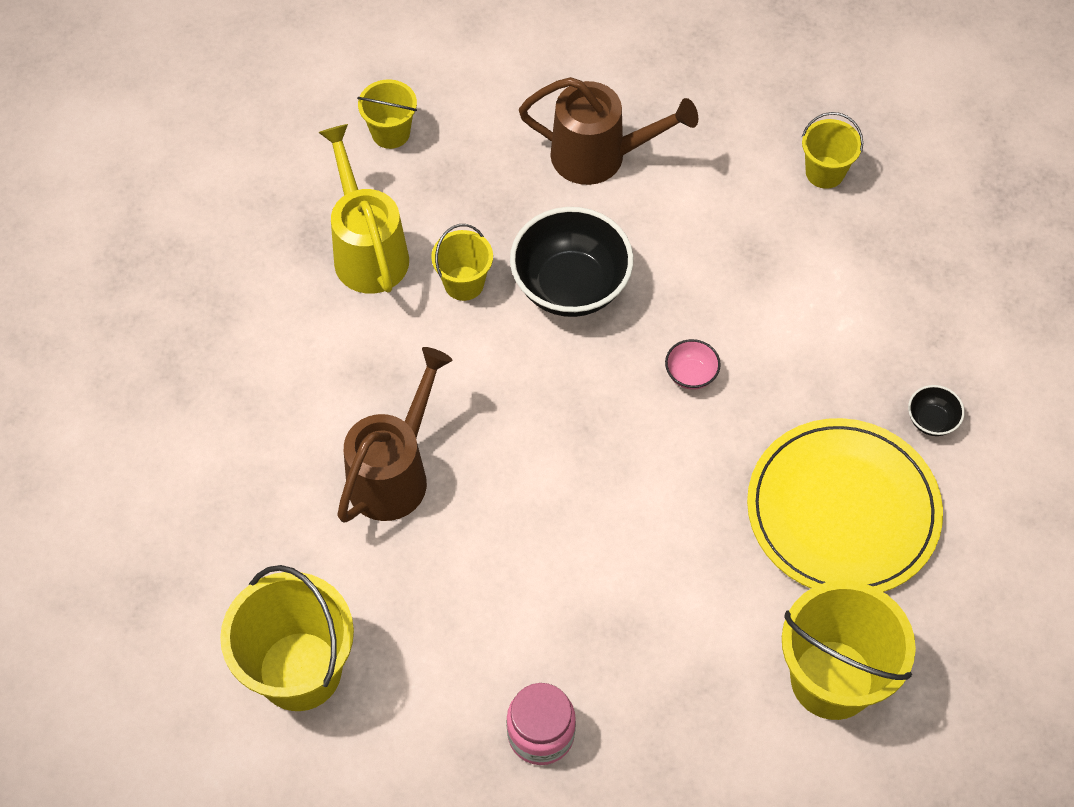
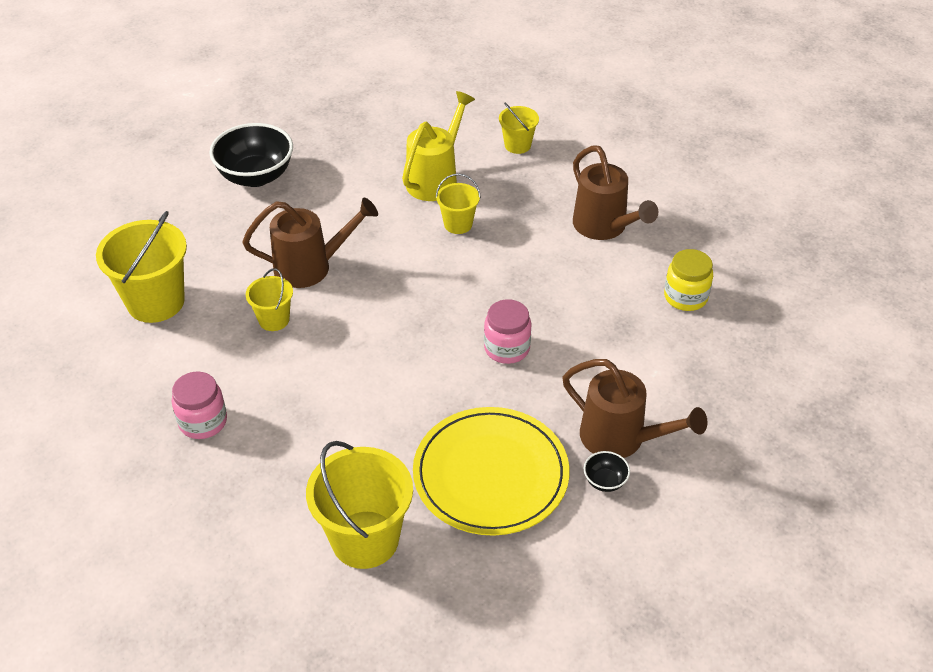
camera: 50 degrees right, 15 degrees down
(570, 286) = (506, 265): black bowl -> black bowl (256, 176)
(691, 374) = (507, 348): pink bowl -> pink jar
(762, 168) = (685, 297): none -> yellow jar
(825, 172) = (719, 325): yellow bucket -> yellow bucket (274, 320)
(893, 367) = (621, 439): none -> brown watering can

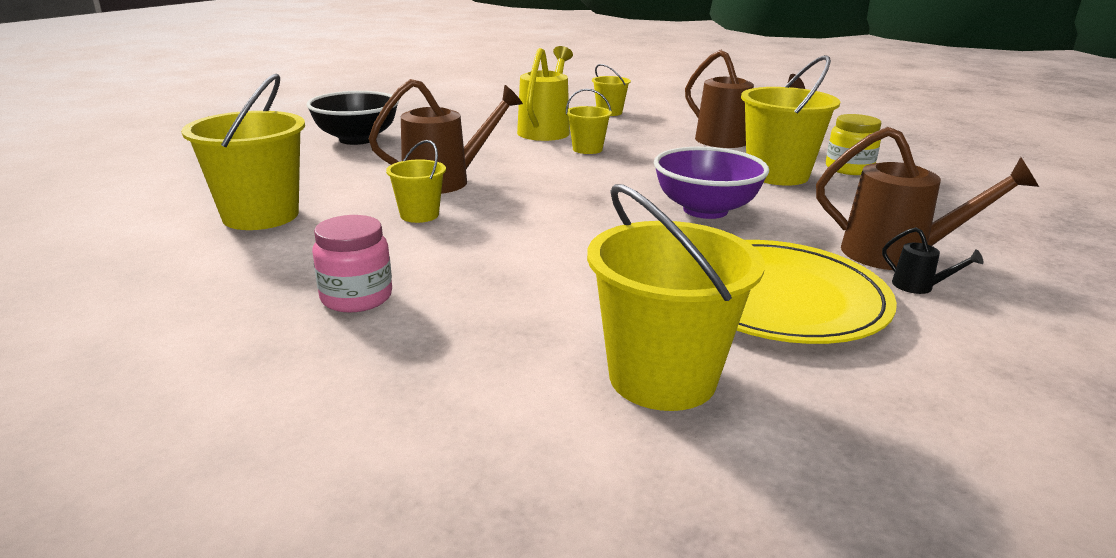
camera: 15 degrees left, 20 degrees down
(507, 348) = (705, 210): pink jar -> purple bowl
(605, 481) = (919, 287): black bowl -> black watering can
(609, 298) = (777, 175): none -> yellow bucket

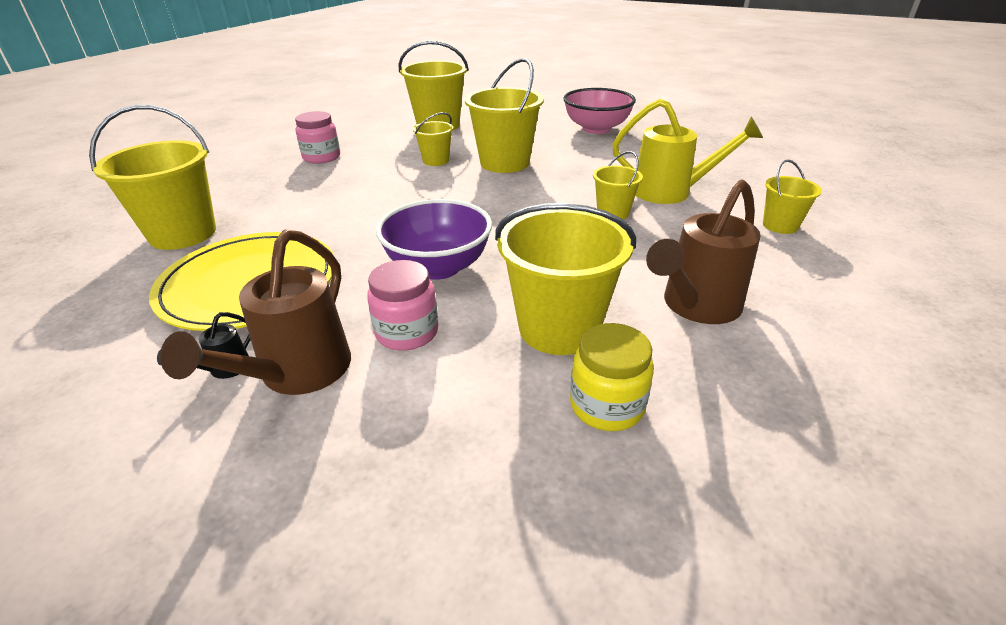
camera: 90 degrees right, 10 degrees up
(357, 139) = (596, 129): black bowl -> pink bowl
(446, 181) = (504, 163): brown watering can -> yellow bucket
(814, 219) = (407, 332): none -> pink jar

